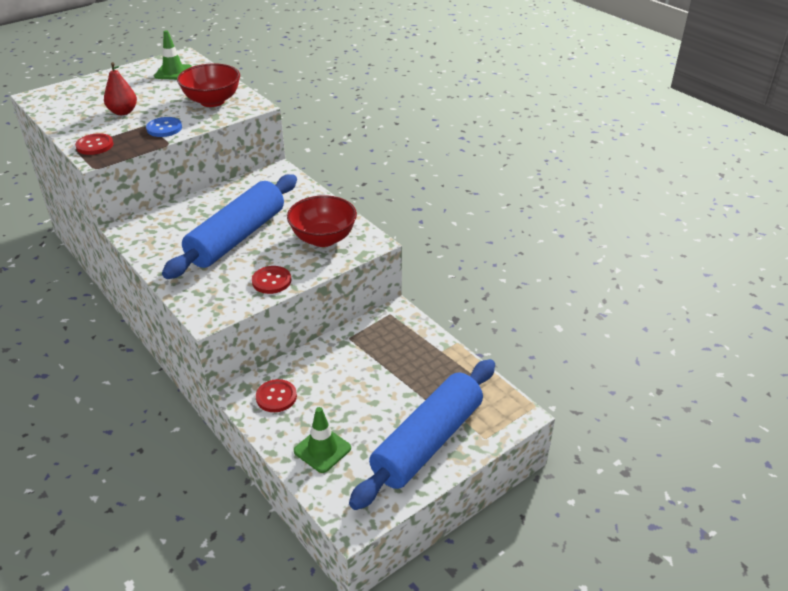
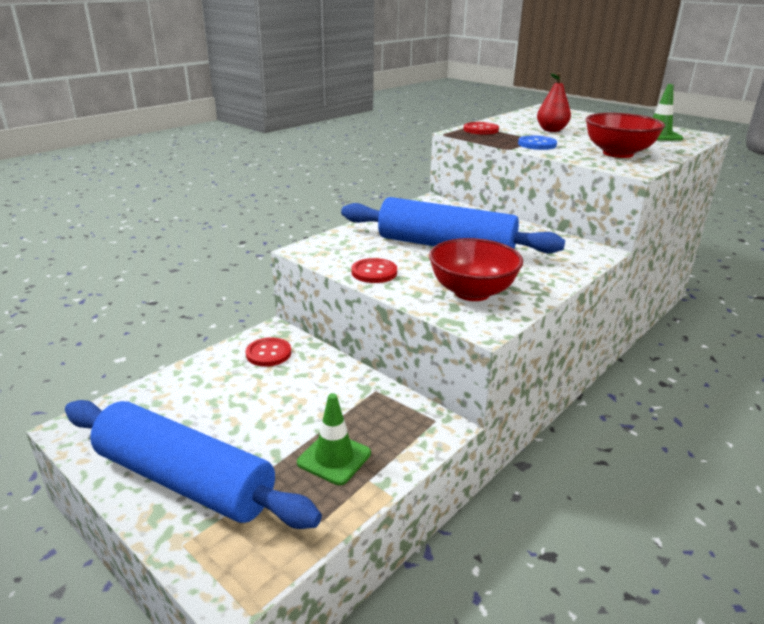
camera: 80 degrees right, 10 degrees down
(322, 449) = (186, 394): green traffic cone -> green traffic cone (334, 458)

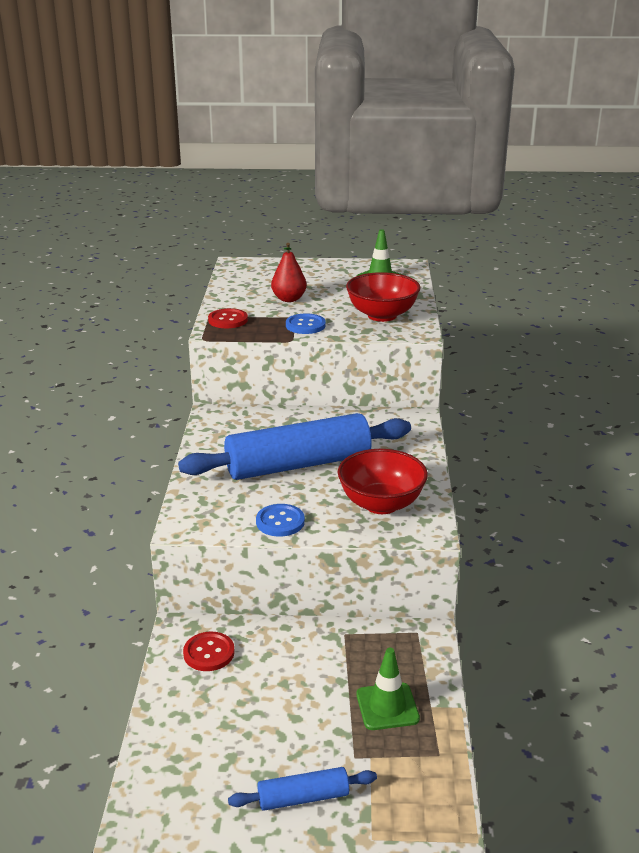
camera: 40 degrees left, 0 degrees up
(185, 480) = (303, 797): blue rolling pin -> blue rolling pin, size x0.46
(374, 272) = (280, 522): red button -> blue button

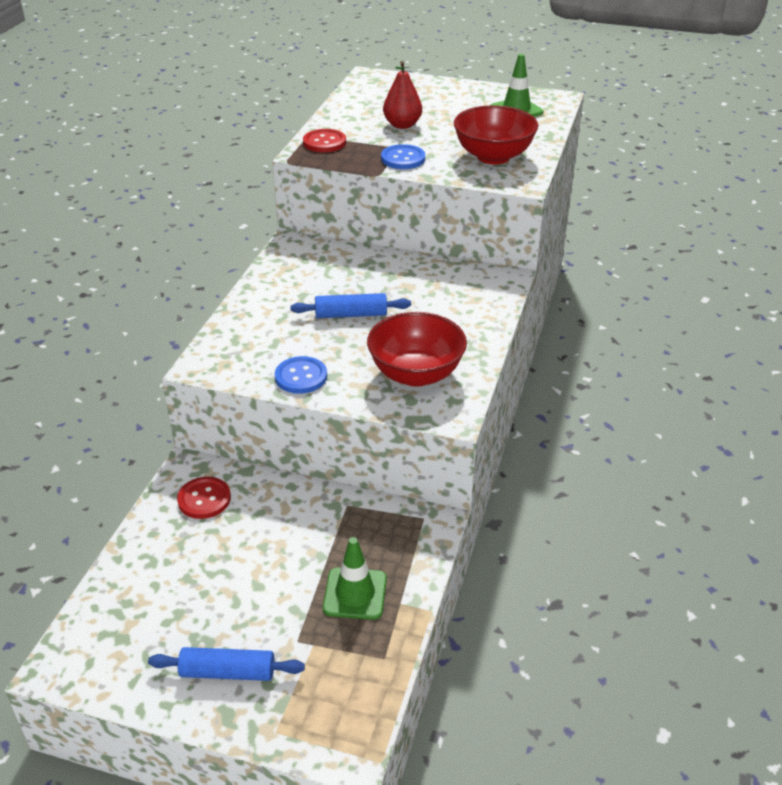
camera: 15 degrees right, 10 degrees up
(298, 464) = (351, 314): blue rolling pin -> blue rolling pin, size x0.46

